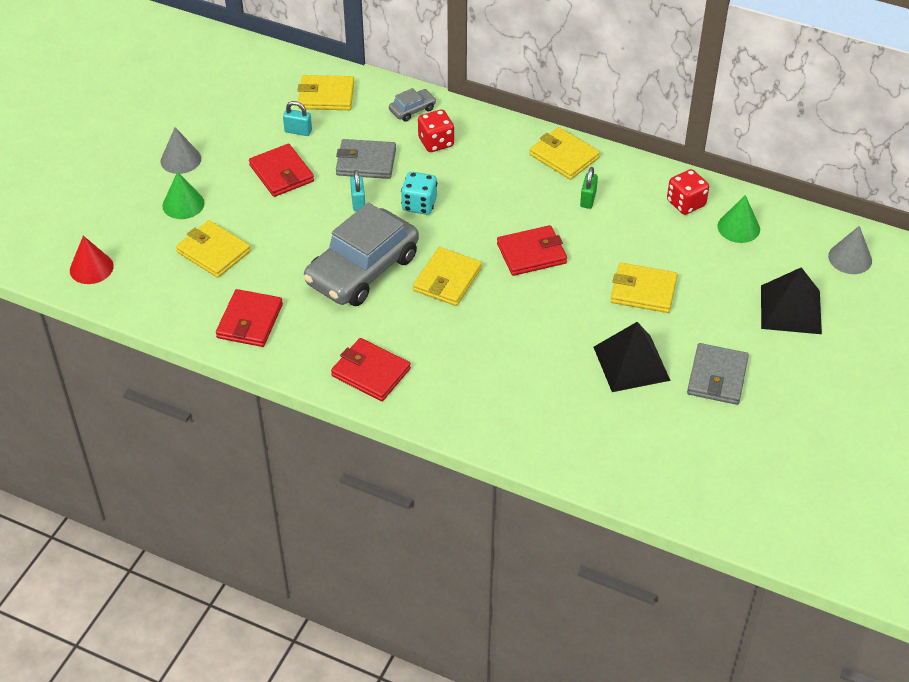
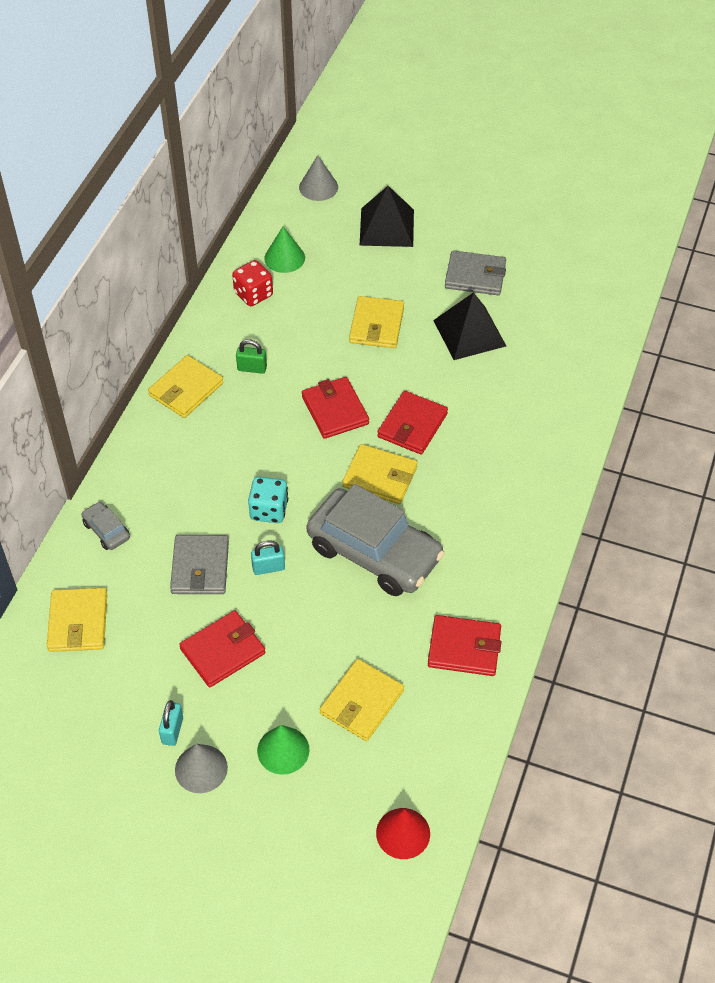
camera: 95 degrees left, 5 degrees up
(298, 131) = (145, 644): turquoise padlock -> turquoise padlock (172, 730)
(370, 372) = (517, 530): red wallet -> red wallet (412, 425)
(436, 142) = (165, 503): red dice -> none

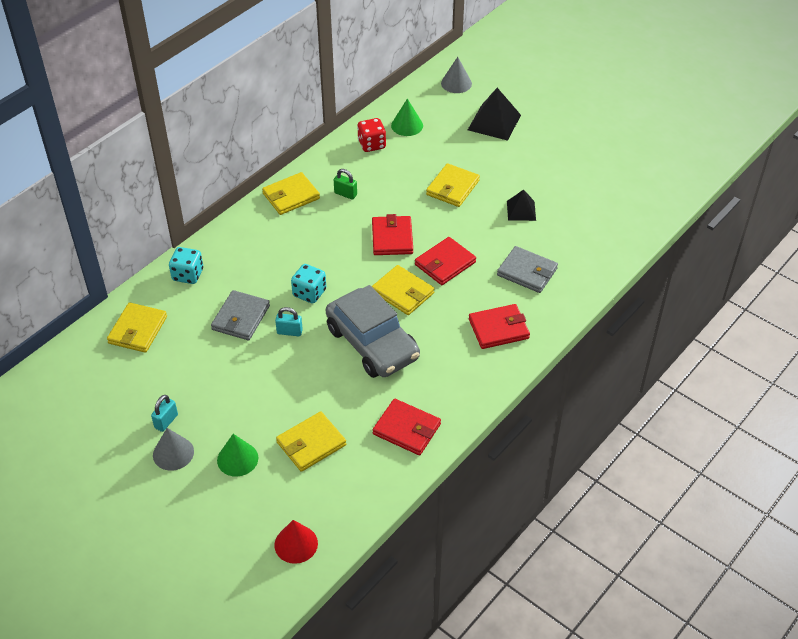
camera: 20 degrees right, 5 degrees down
(106, 530) = (188, 275): grey car -> turquoise dice
(222, 651) = (228, 378): red wallet -> red wallet (498, 329)
(469, 333) = (521, 210): black pyramid -> black pyramid, size x0.61
(475, 276) = (545, 172): grey wallet -> grey wallet (527, 272)

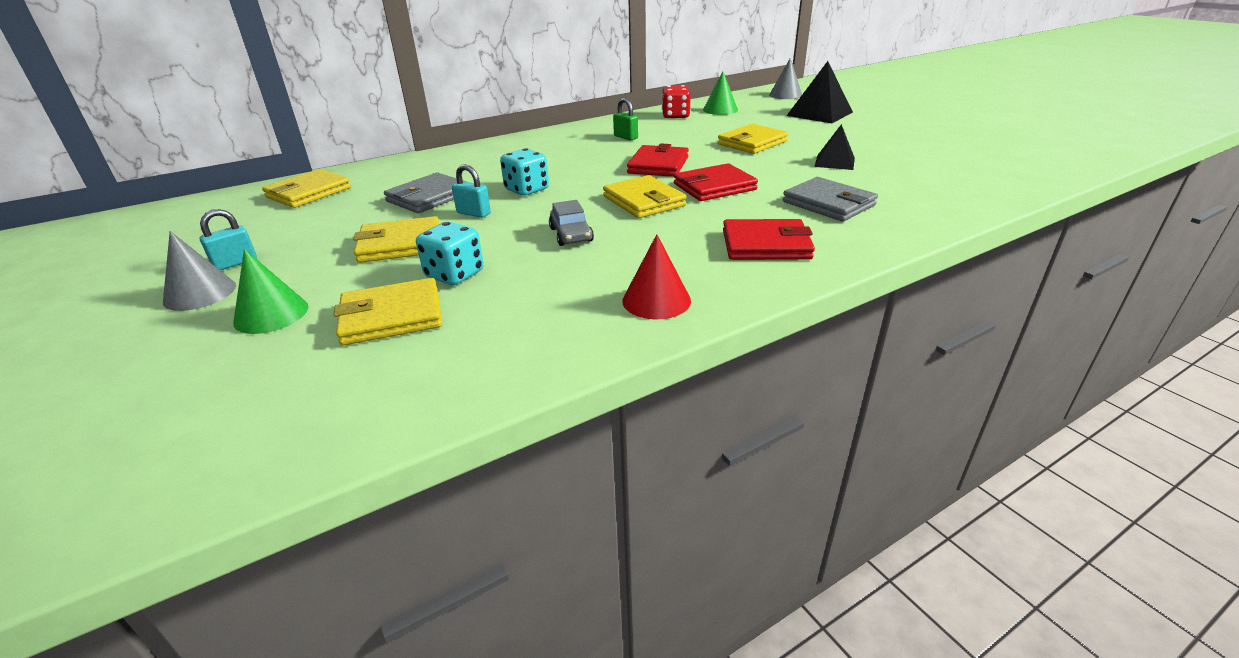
camera: 20 degrees right, 15 degrees down
(188, 275) = (408, 166): turquoise dice -> turquoise dice (455, 274)
(291, 196) = (566, 134): yellow wallet -> yellow wallet (400, 244)
(296, 544) = (217, 447): red cone -> red cone (656, 300)
(372, 343) = (571, 235): grey car -> grey car, size x0.42
(407, 429) = (554, 325): red wallet -> none

